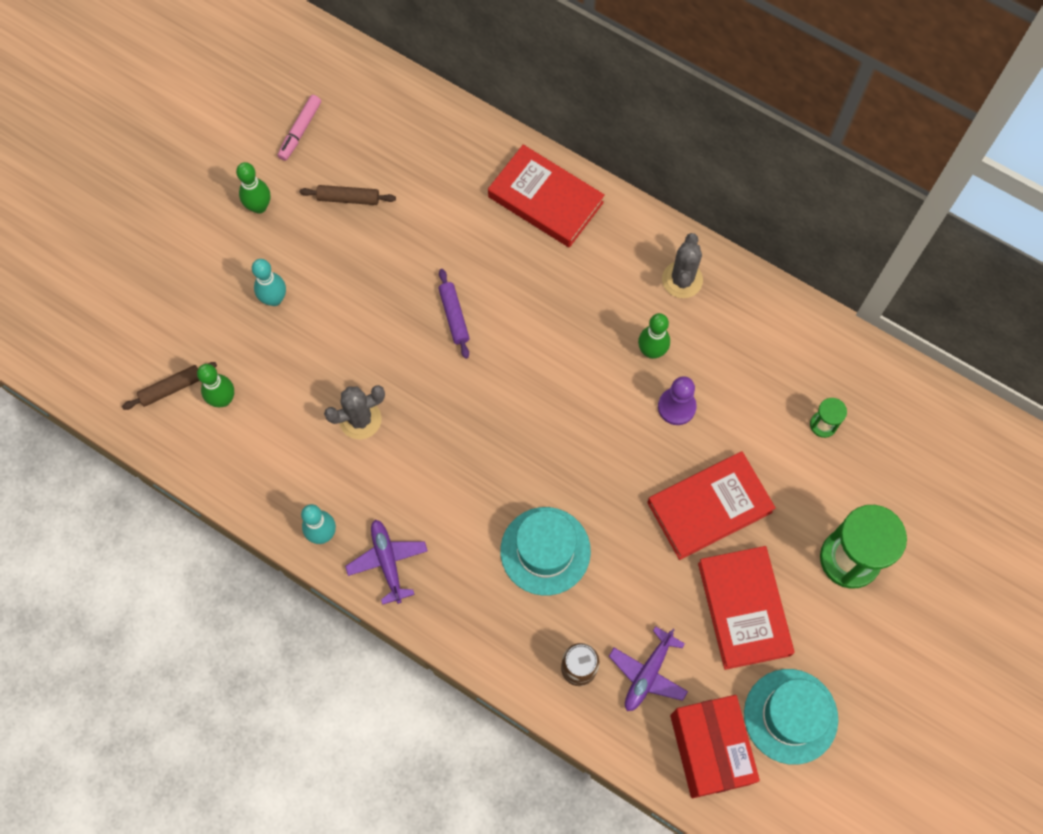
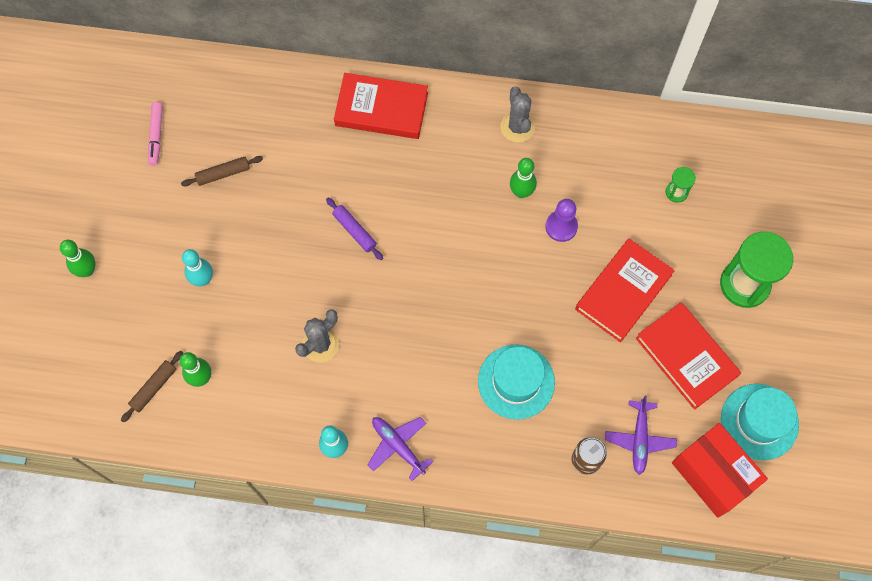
camera: 25 degrees left, 0 degrees up
(259, 207) = (153, 211): green bowling pin -> green bowling pin (87, 270)

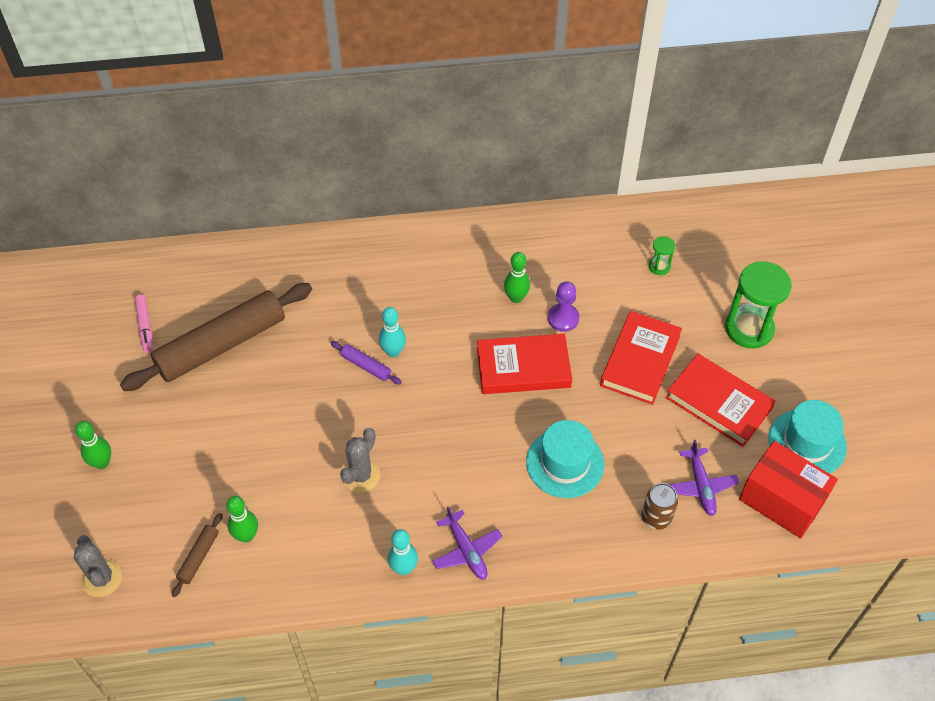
camera: 15 degrees left, 15 degrees down
(203, 279) = (225, 444): turquoise bowling pin -> turquoise bowling pin (393, 351)
(223, 173) = (221, 345): brown rolling pin -> brown rolling pin, size x2.47
(381, 109) = (361, 257): red book -> red book (523, 368)
(398, 446) = (466, 551): purple plane -> purple plane turned 150 degrees counterclockwise
(517, 127) = (495, 245): grey cactus -> grey cactus (102, 578)

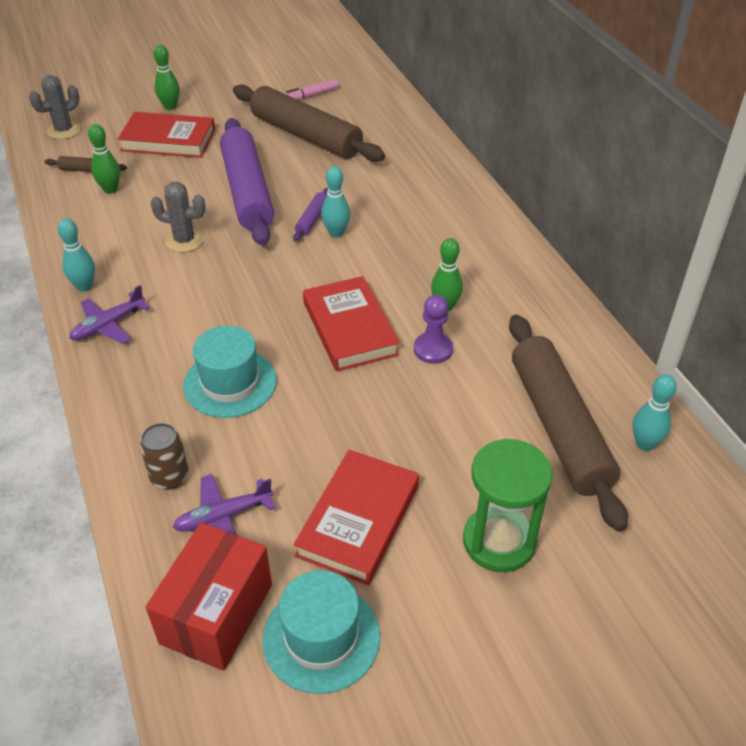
camera: 75 degrees right, 10 degrees down
(300, 411) = (248, 191): none -> purple rolling pin
(640, 360) = (397, 429): red book -> red book (168, 140)
(659, 266) = (558, 427): green hourglass -> brown rolling pin
(684, 226) = (644, 444): none -> turquoise bowling pin

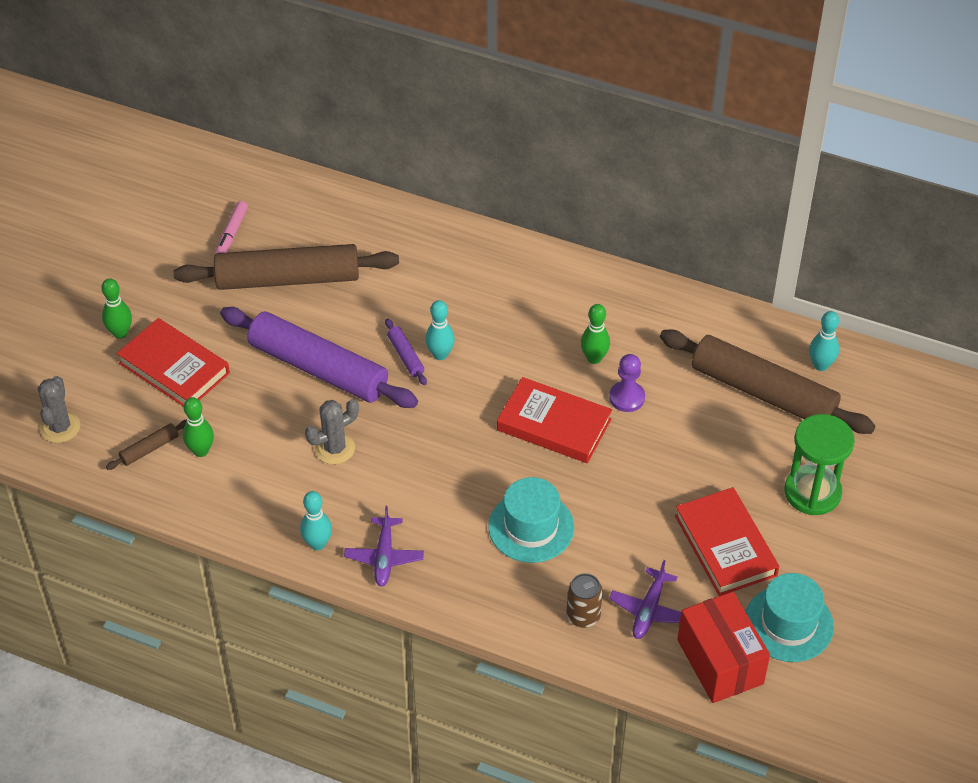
camera: 45 degrees left, 5 degrees up
(168, 140) = (174, 368): red book -> red book turned 75 degrees clockwise

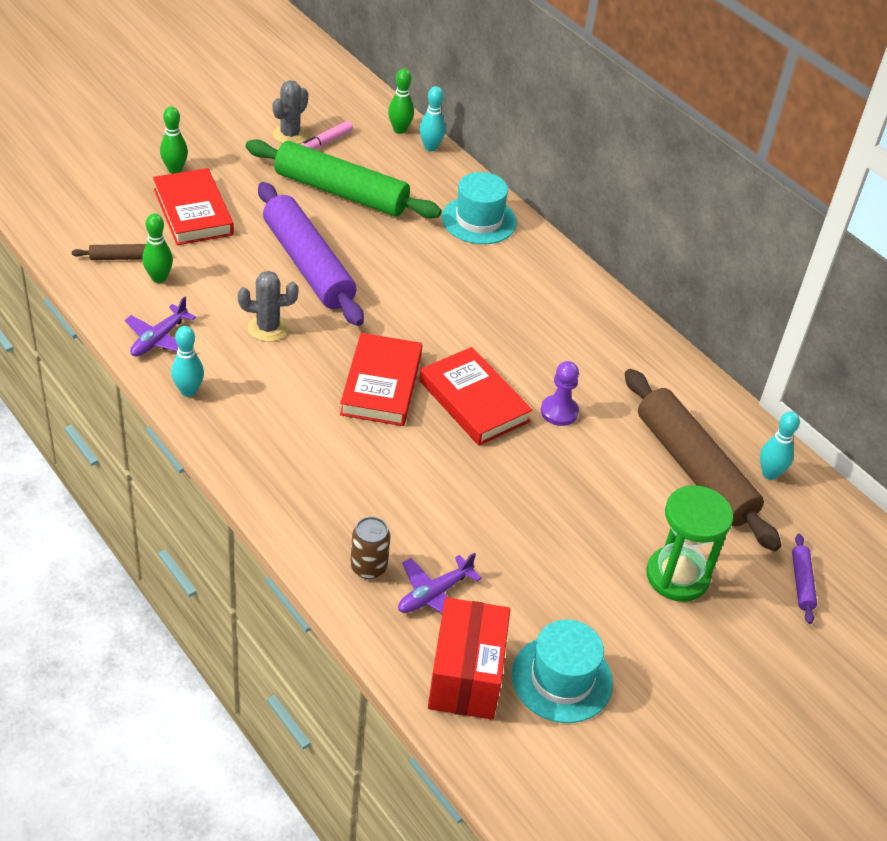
camera: 25 degrees right, 5 degrees down
(60, 427) = (67, 211): grey cactus -> grey cactus (290, 135)
(288, 278) = (341, 192): brown rolling pin -> green rolling pin
(384, 557) = (234, 429): purple plane -> purple plane (159, 339)
(406, 356) = (389, 289): purple rolling pin -> purple rolling pin (802, 583)
(440, 354) = (419, 302): turquoise bowling pin -> turquoise bowling pin (430, 147)
(531, 527) = (383, 470): turquoise hat -> turquoise hat (479, 220)
(594, 358) = (554, 367): green bowling pin -> green bowling pin (399, 130)
(725, 545) = (554, 578): red book -> red book (381, 384)

